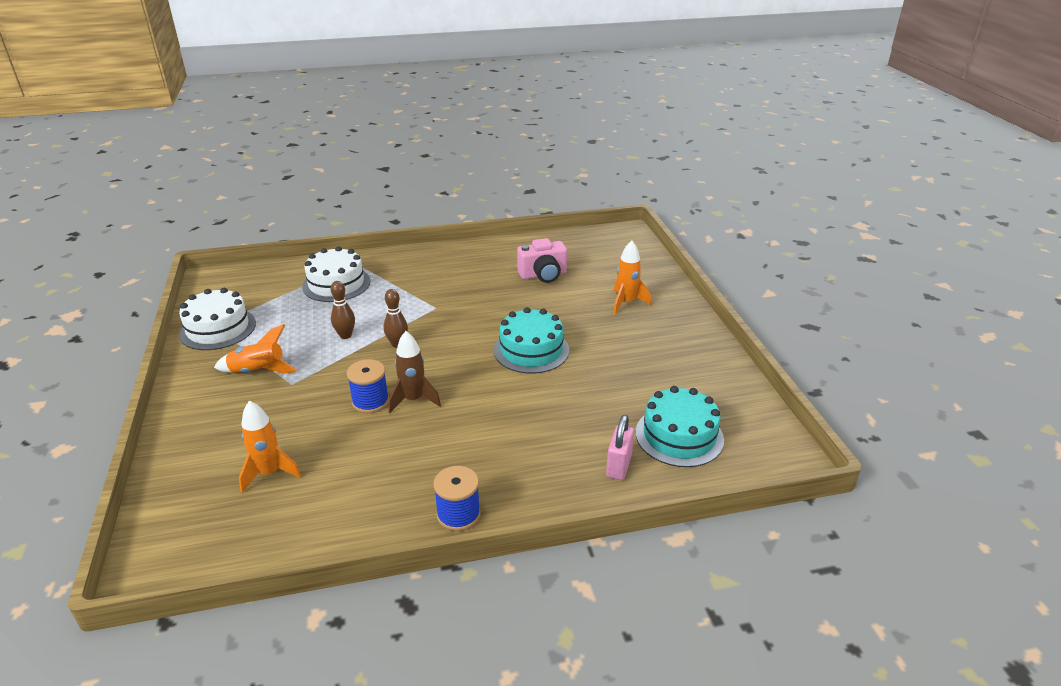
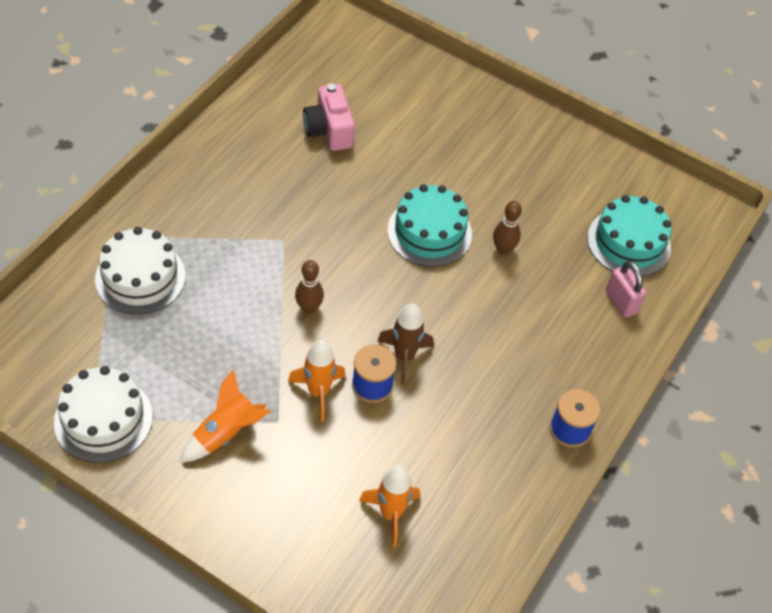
camera: 50 degrees left, 20 degrees up
(345, 335) = (246, 333): brown bowling pin -> brown bowling pin (503, 249)
(543, 275) = (329, 130): pink camera -> pink camera turned 135 degrees clockwise
(626, 303) = (441, 121): orange rocket -> orange rocket (318, 392)

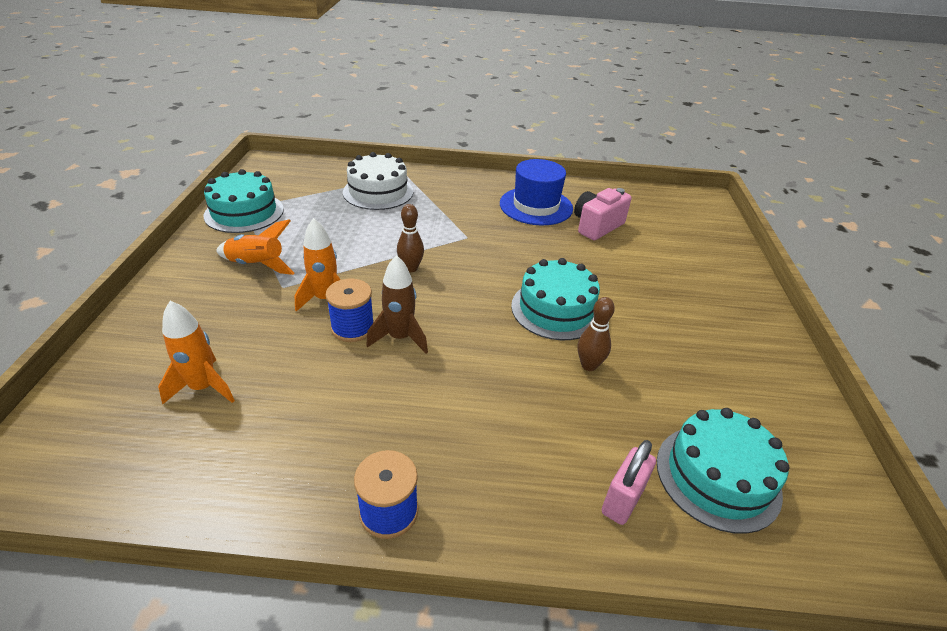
camera: 65 degrees right, 15 degrees down
(103, 419) = (244, 212): white cake -> turquoise cake
(262, 156) = (536, 206): none -> blue hat

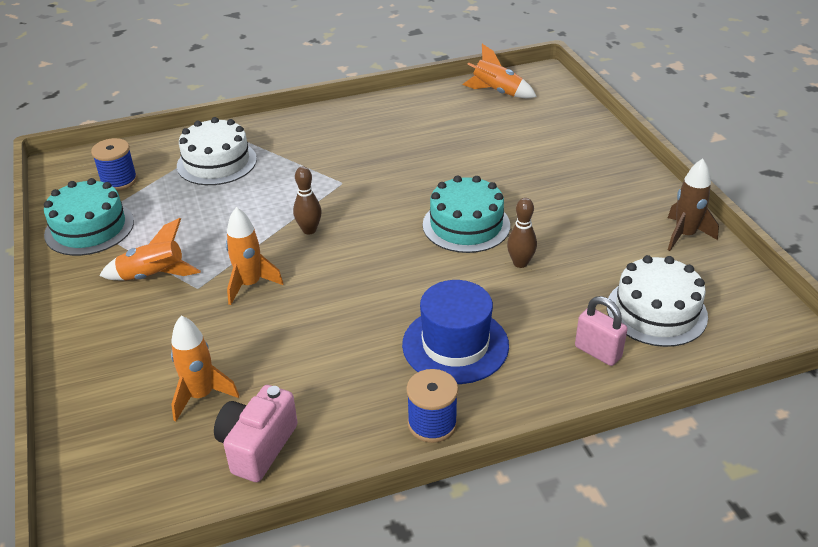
camera: 20 degrees left, 0 degrees up
(353, 328) = (296, 301): blue spool -> blue spool (119, 181)
(400, 338) = (346, 295): brown rocket -> brown rocket (685, 235)
(536, 206) = (388, 130): blue hat -> blue hat (455, 345)
(596, 226) = (457, 134): pink camera -> pink camera (257, 446)
(622, 500) = (598, 352): pink padlock -> pink padlock turned 60 degrees counterclockwise
(654, 202) = (497, 92): none -> orange rocket
(717, 476) = (656, 311): turquoise cake -> white cake

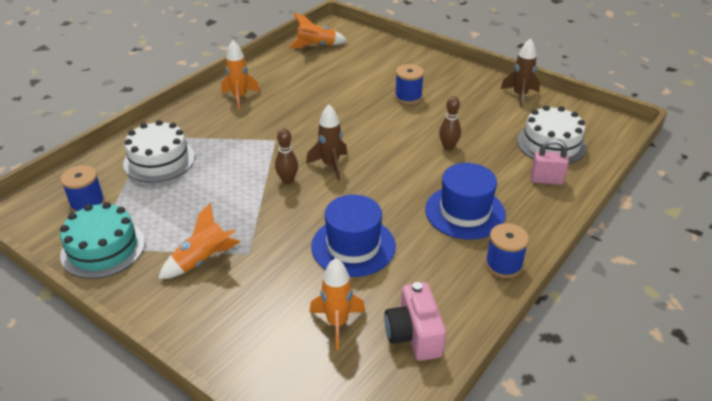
camera: 35 degrees left, 0 degrees up
(250, 284) = (286, 234): orange rocket -> orange rocket (240, 97)
(298, 327) = (353, 246): none -> blue hat
(368, 232) = (330, 165): none -> brown rocket
(466, 225) = (390, 136): turquoise cake -> none
(538, 187) = (408, 97): none -> blue spool

